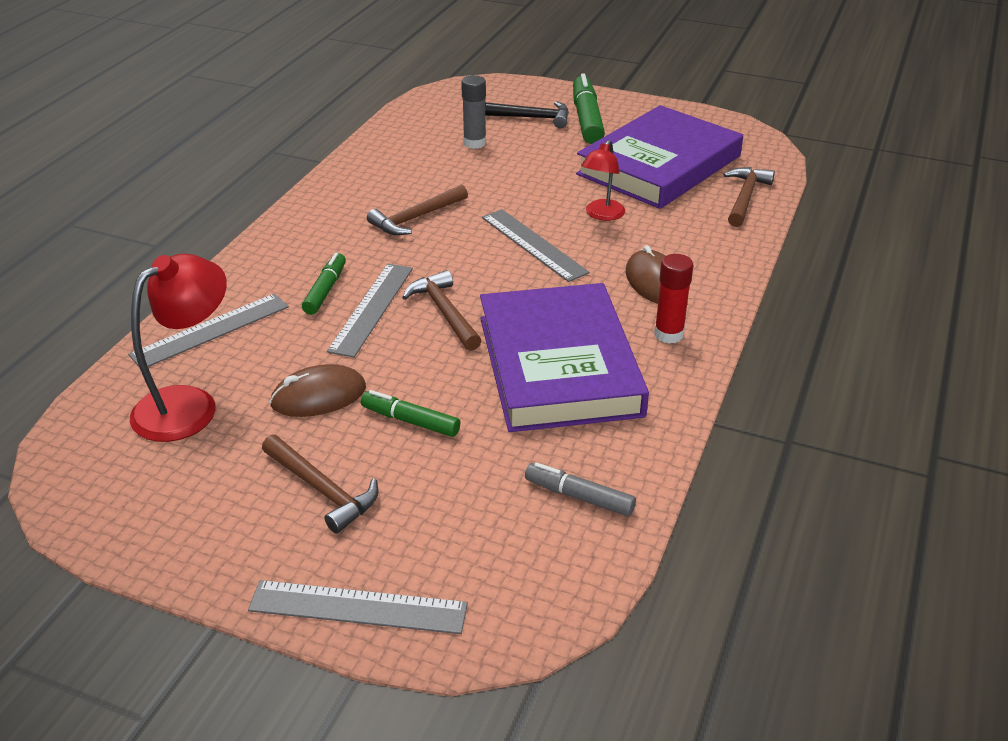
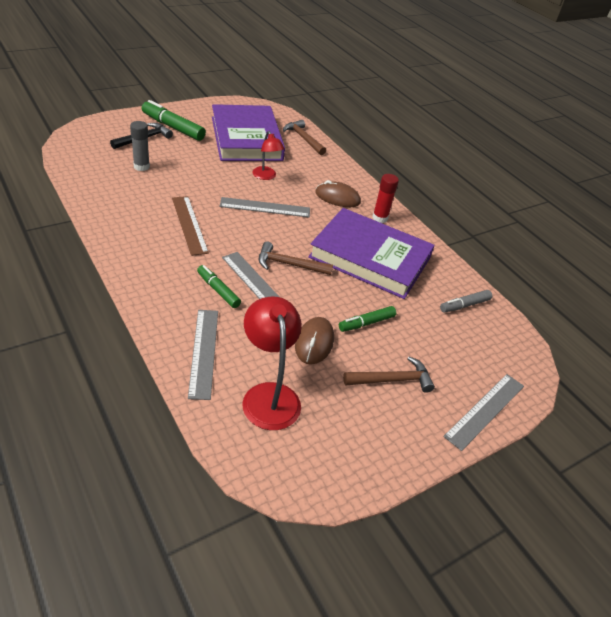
camera: 60 degrees left, 5 degrees up
(416, 218) = (189, 224): brown hammer -> brown ruler

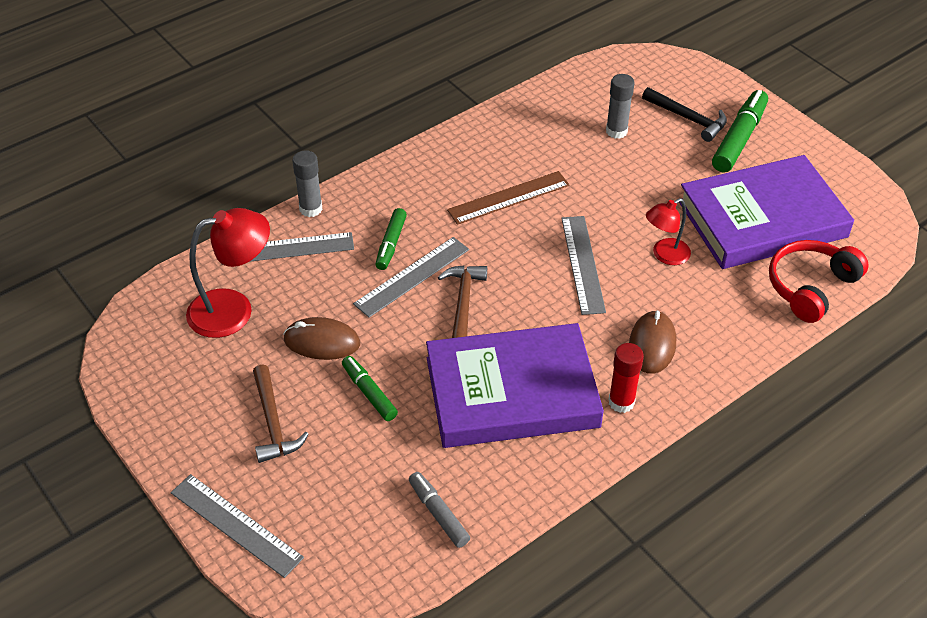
camera: 90 degrees right, 5 degrees up
(158, 331) = (311, 209): none -> grey glue stick
(218, 290) = (391, 244): green marker -> green marker turned 150 degrees clockwise
(303, 139) = (811, 287): brown hammer -> red headphones
(370, 257) = (512, 392): purple book -> purple book turned 60 degrees clockwise

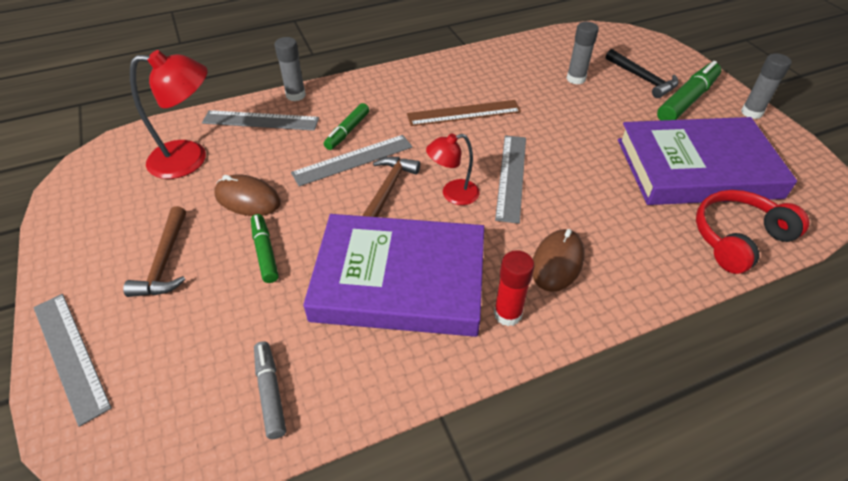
camera: 15 degrees right, 0 degrees up
(665, 255) = (592, 183): red lamp -> red lamp (453, 194)
(806, 142) = (751, 112): none -> grey glue stick

